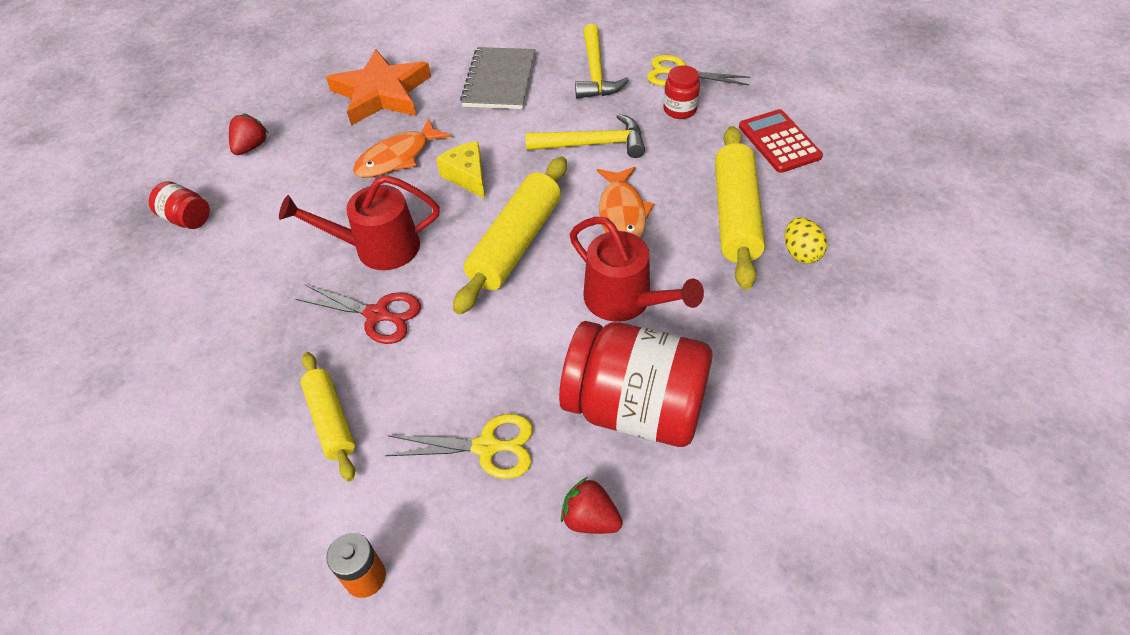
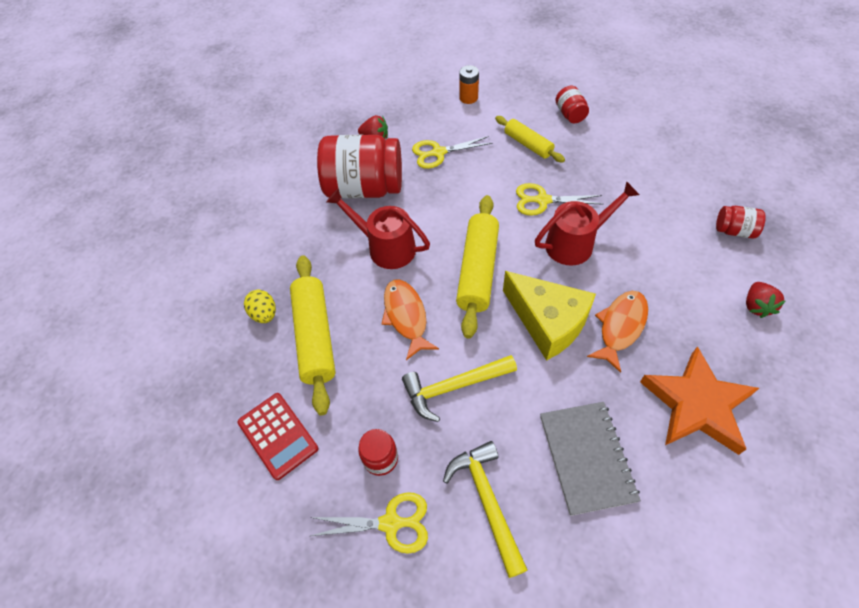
camera: 165 degrees right, 5 degrees up
(216, 466) = (570, 114): none -> red jar
(377, 315) = (542, 200): red scissors -> yellow scissors
(467, 176) = (547, 322): yellow cheese -> yellow cheese, size x1.74

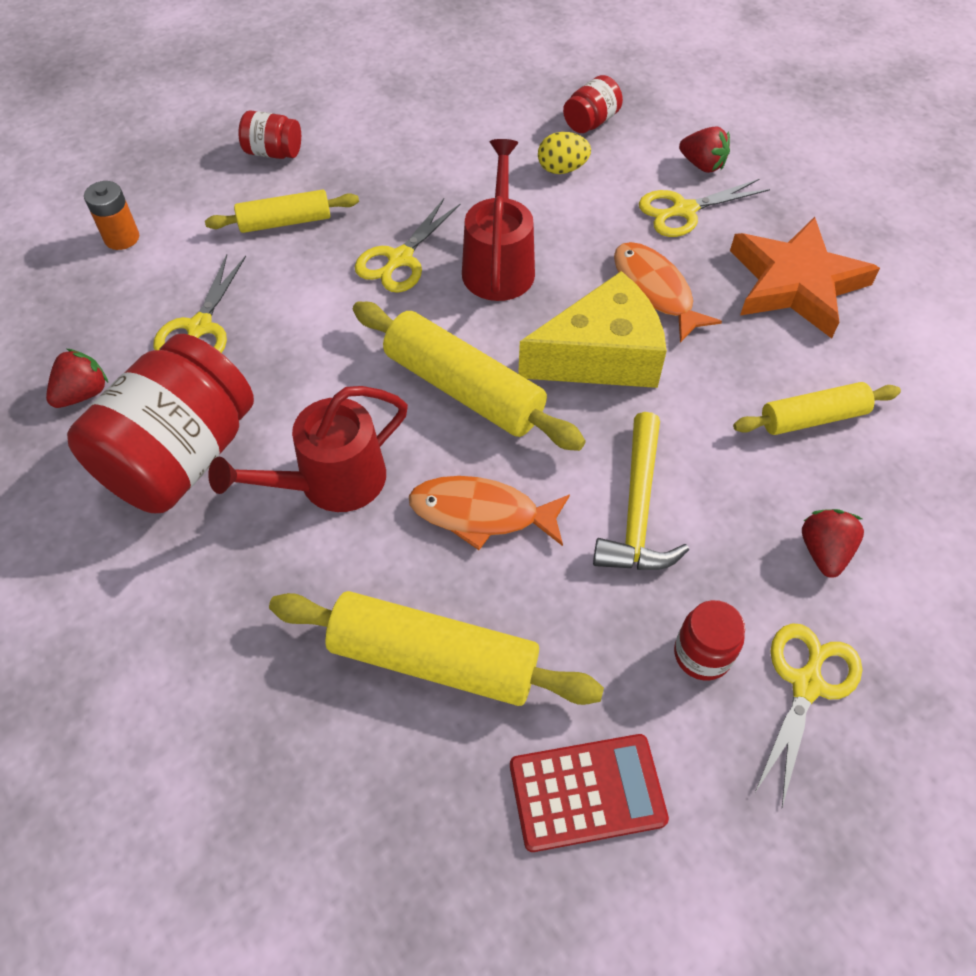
camera: 65 degrees left, 0 degrees up
(264, 314) = (331, 724): yellow egg -> yellow egg (562, 169)
(487, 501) = (824, 552): yellow hammer -> red strawberry
(587, 457) = (812, 418): grey notebook -> yellow rolling pin
(703, 313) = (683, 210): none -> yellow scissors

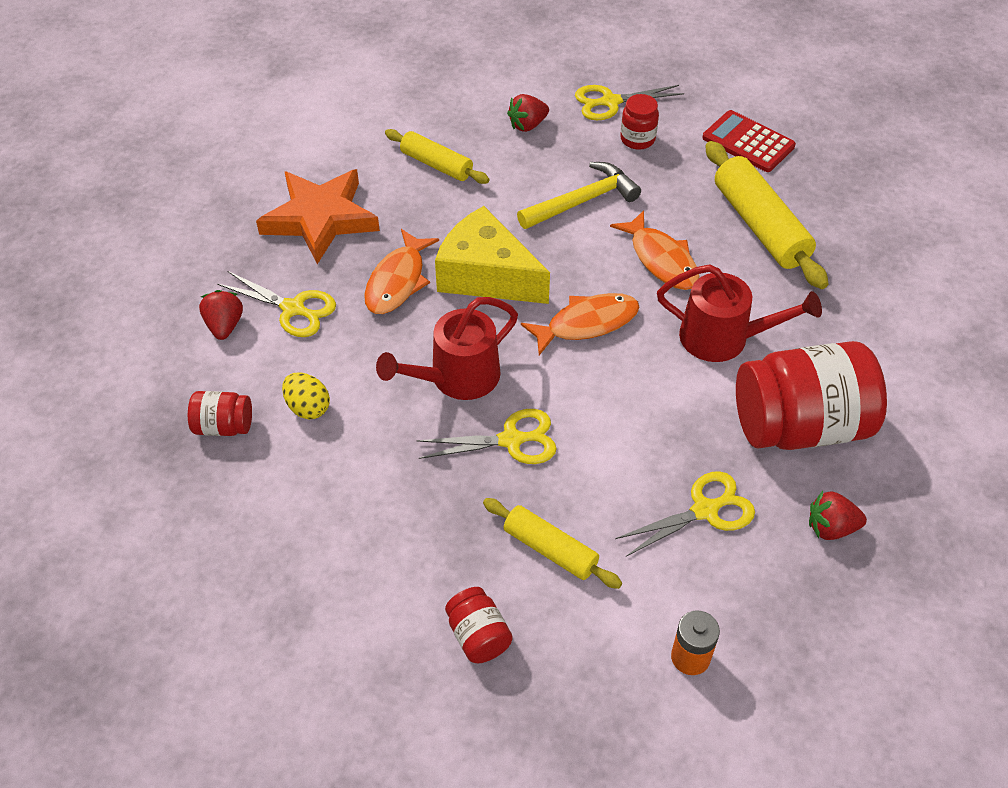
camera: 130 degrees left, 5 degrees down
(464, 389) = (587, 323): yellow rolling pin -> orange fish

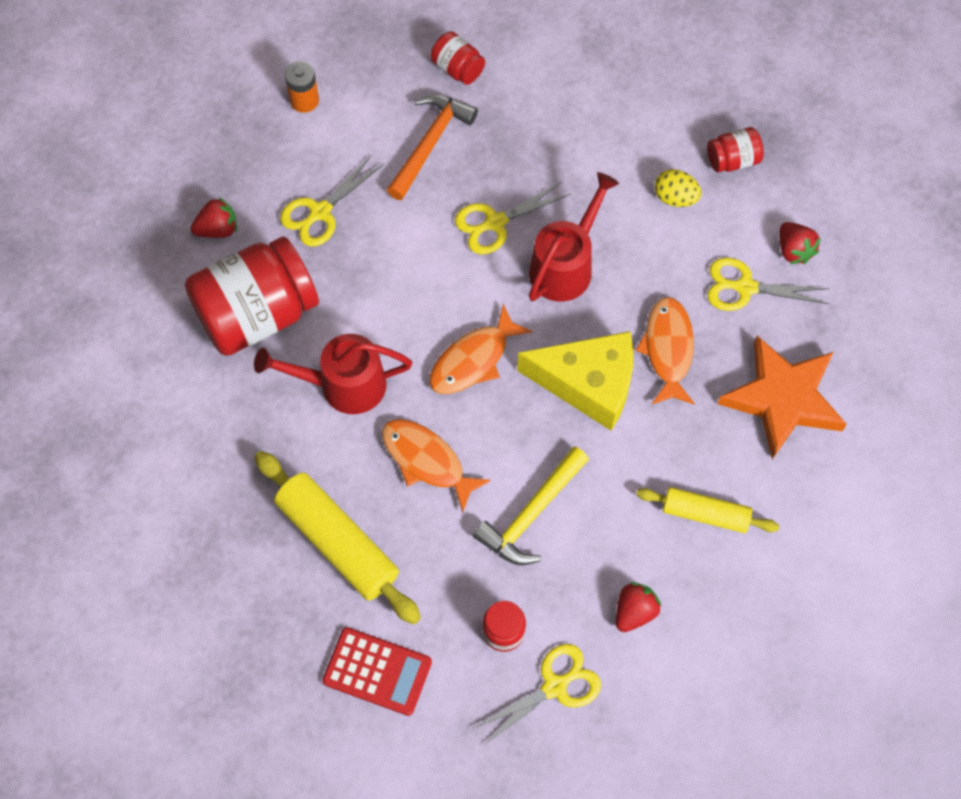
camera: 160 degrees right, 15 degrees up
(550, 550) = (430, 144): yellow rolling pin -> orange hammer

